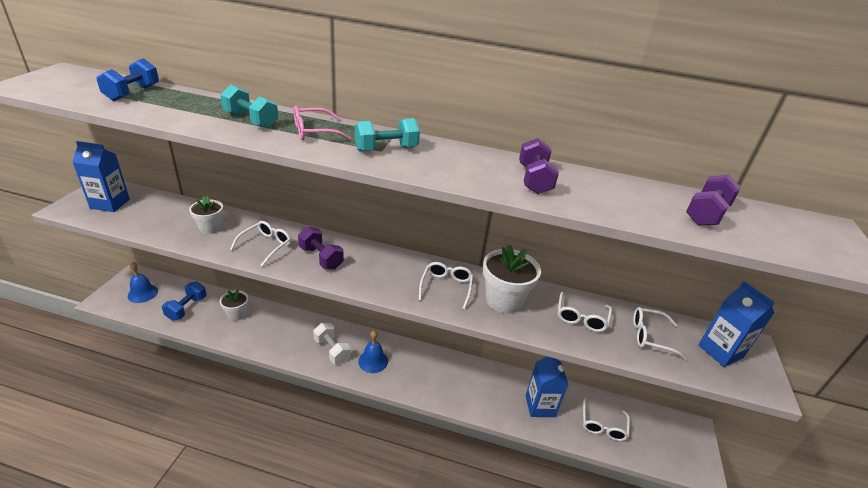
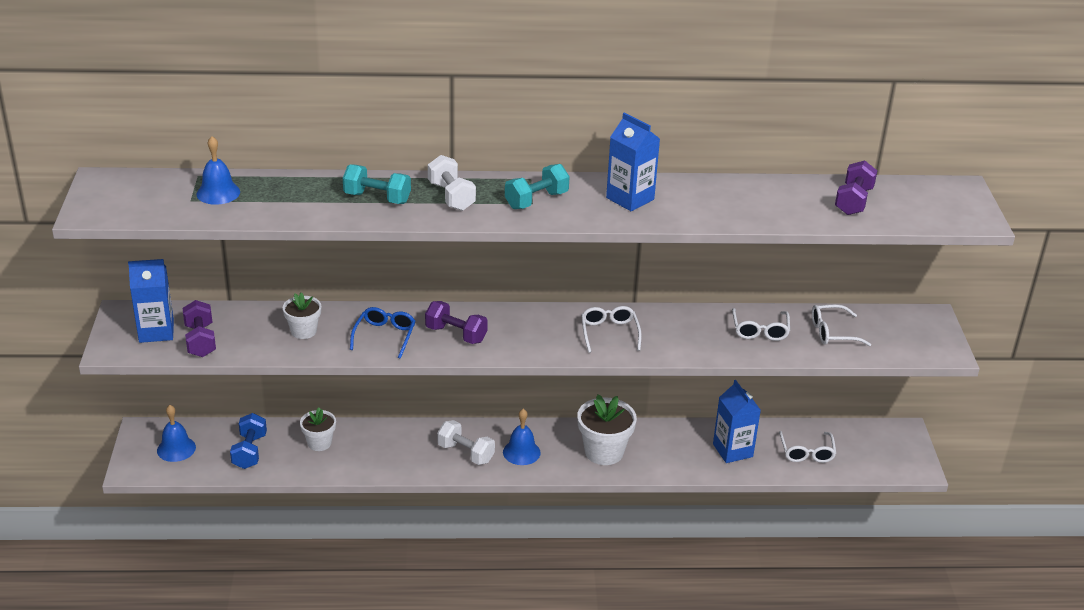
camera: 15 degrees left, 0 degrees up
(132, 93) = (218, 193): blue dumbbell -> blue bell
(266, 246) = (384, 336): white glasses -> blue glasses
(314, 132) = (451, 196): pink glasses -> white dumbbell
(504, 300) = (675, 332): white flower pot -> white flower pot (604, 452)
(534, 180) = (692, 201): purple dumbbell -> purple dumbbell (200, 341)
(720, 351) = (902, 330): blue carton -> blue carton (630, 198)

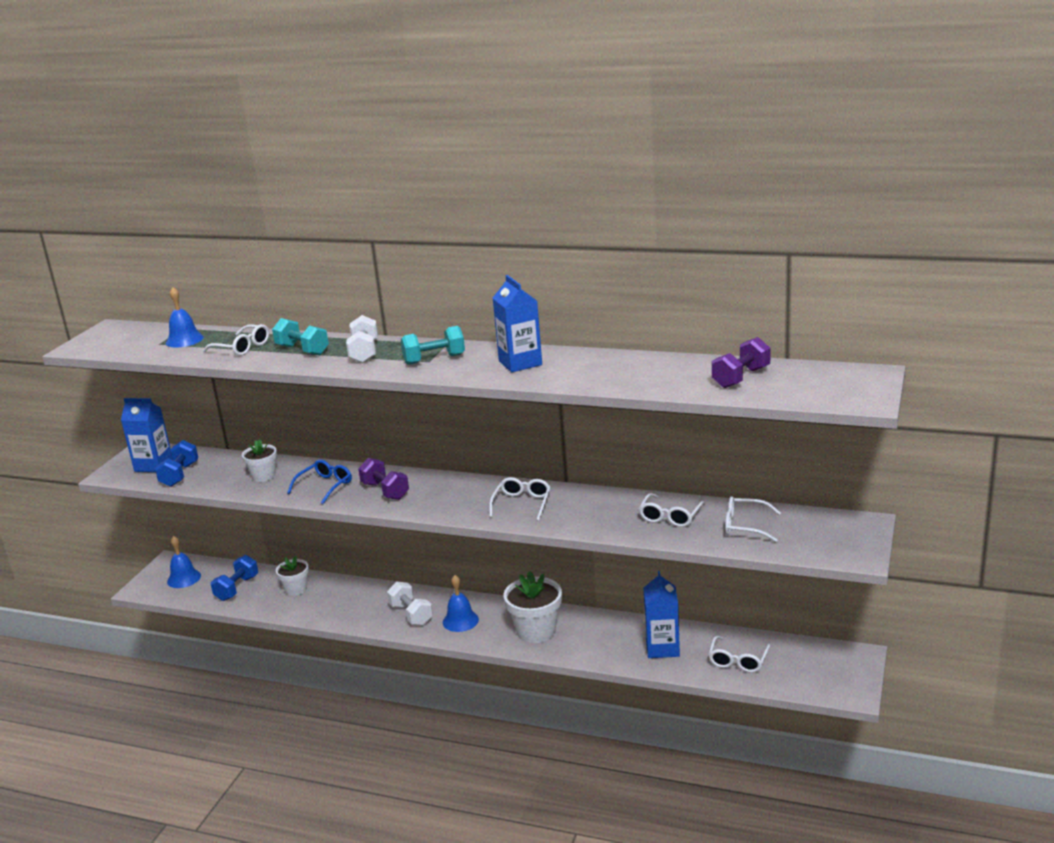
camera: 25 degrees right, 10 degrees down
(200, 341) = (179, 475): purple dumbbell -> blue dumbbell
(301, 199) = (242, 347): none -> white glasses

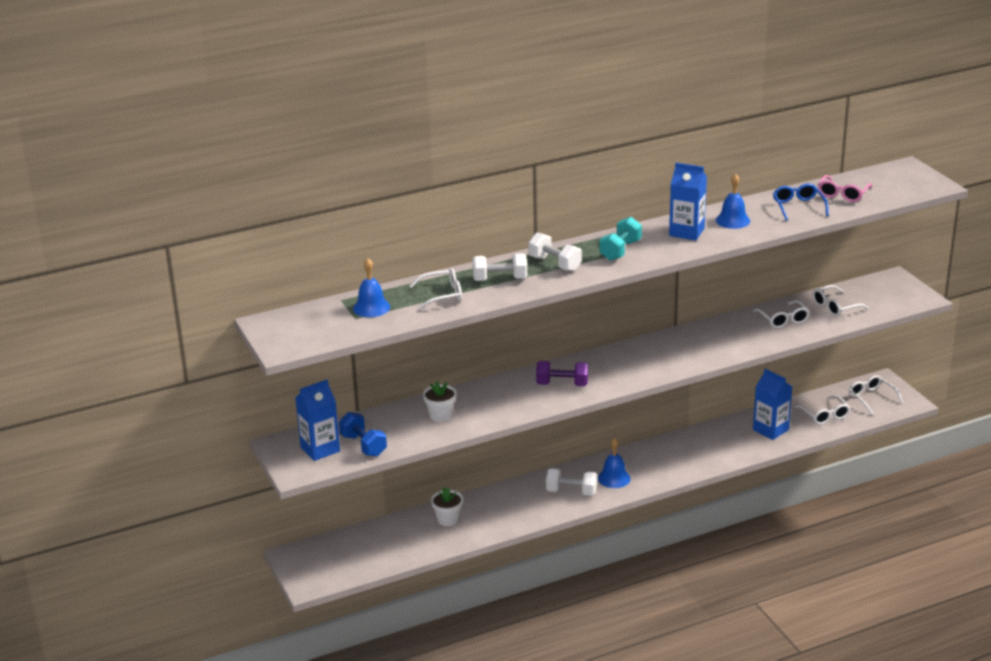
camera: 45 degrees left, 5 degrees up
(184, 578) = (332, 559): blue bell -> blue bell (732, 220)
(237, 588) = (396, 543): blue dumbbell -> none
(302, 350) = (500, 279): turquoise dumbbell -> white dumbbell
(325, 486) = (508, 401): blue glasses -> blue glasses (798, 207)
(522, 504) = (676, 351): white glasses -> white glasses (871, 398)
(536, 631) = (676, 459): white flower pot -> none
(741, 378) = (843, 194): purple dumbbell -> pink glasses

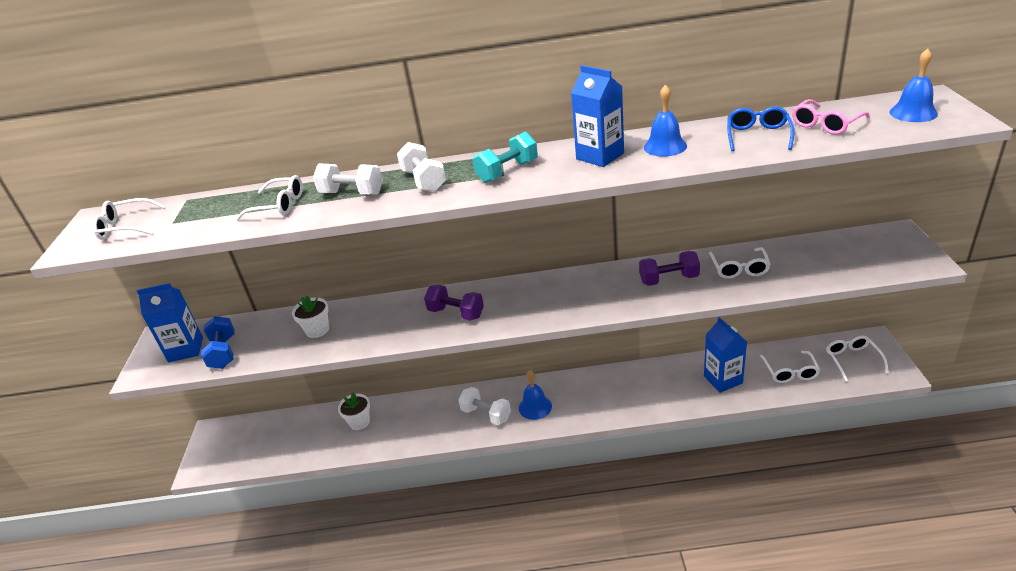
camera: 25 degrees right, 5 degrees up
(371, 307) = (201, 211): blue bell -> blue bell (913, 113)
(730, 335) = (669, 279): none -> purple dumbbell
(835, 307) = (809, 260): white glasses -> white glasses (126, 227)

